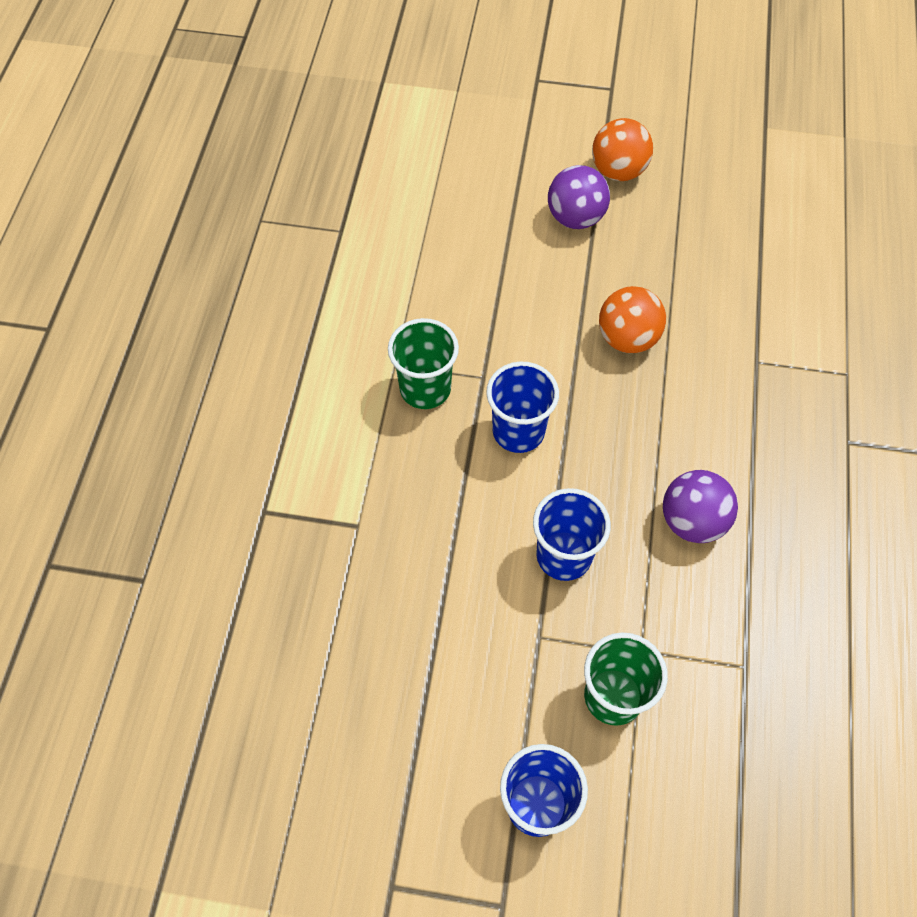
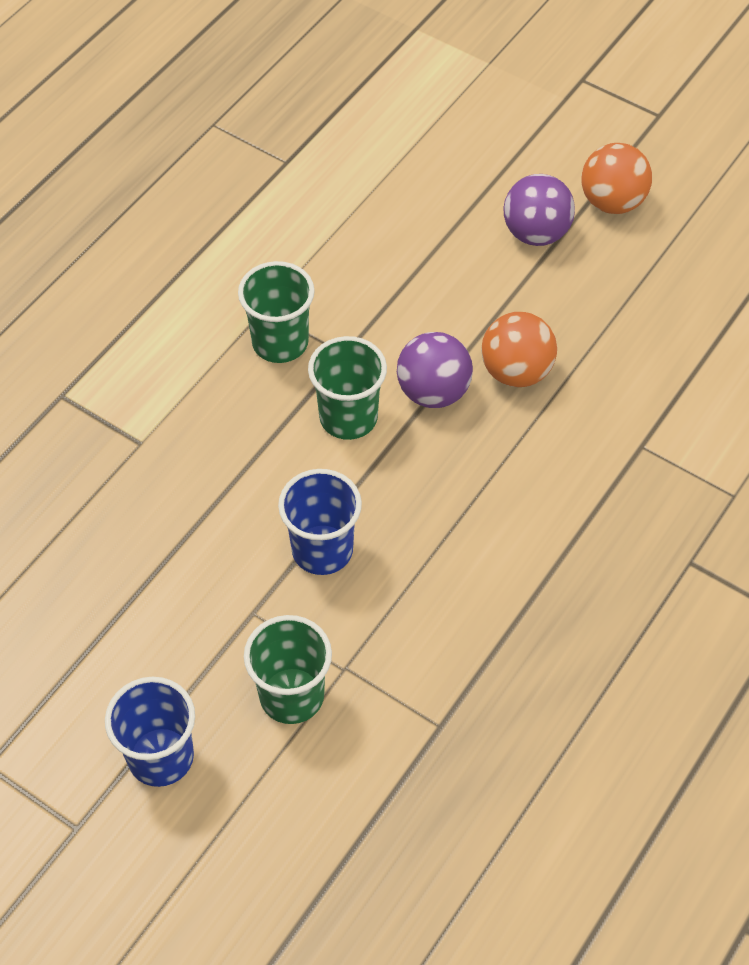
camera: 25 degrees right, 5 degrees down
(518, 431) = (348, 418): blue cup -> green cup
(692, 521) = (473, 571): purple ball -> purple ball (433, 392)

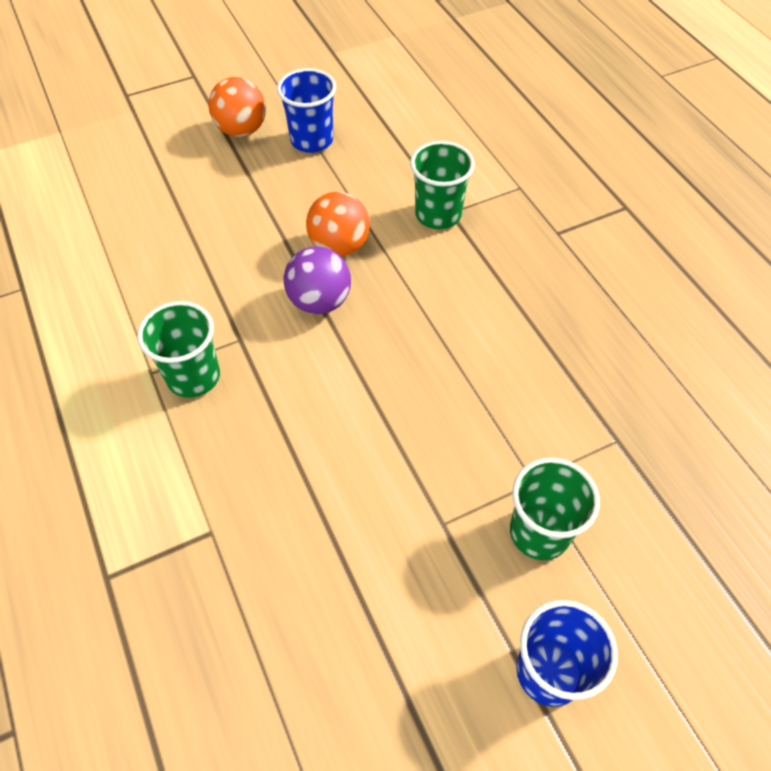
camera: 60 degrees left, 0 degrees up
(322, 550) = (413, 443): blue cup -> blue cup (312, 140)
(348, 418) = (302, 365): green cup -> green cup (438, 215)
(536, 233) = (231, 179): purple ball -> none

